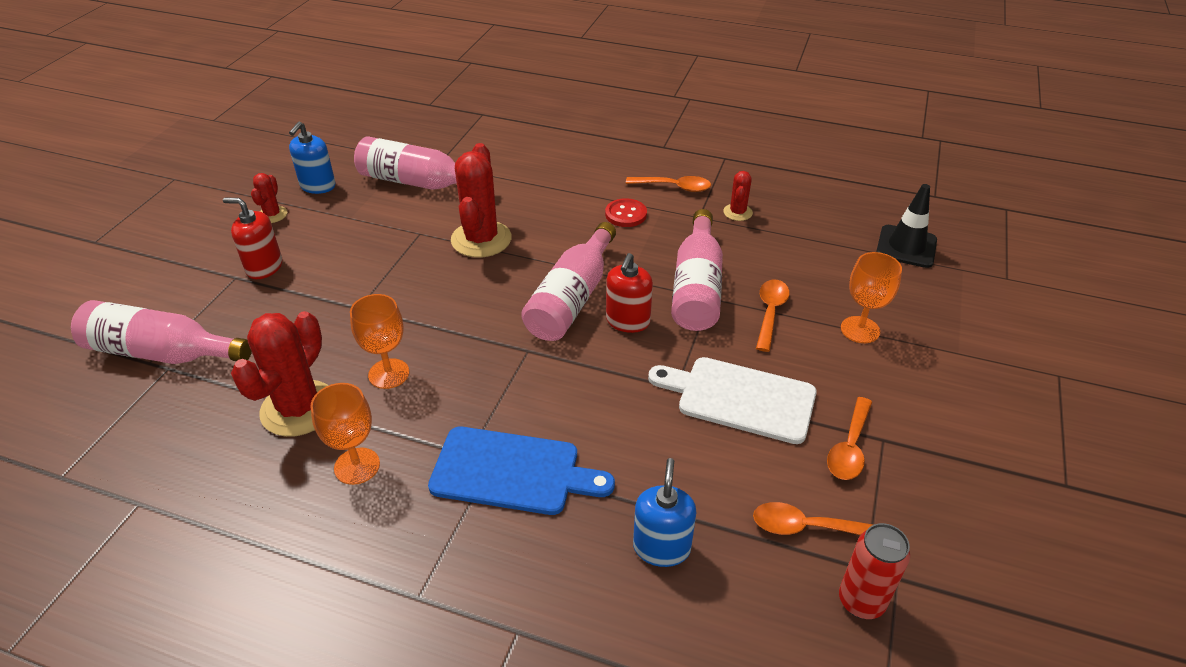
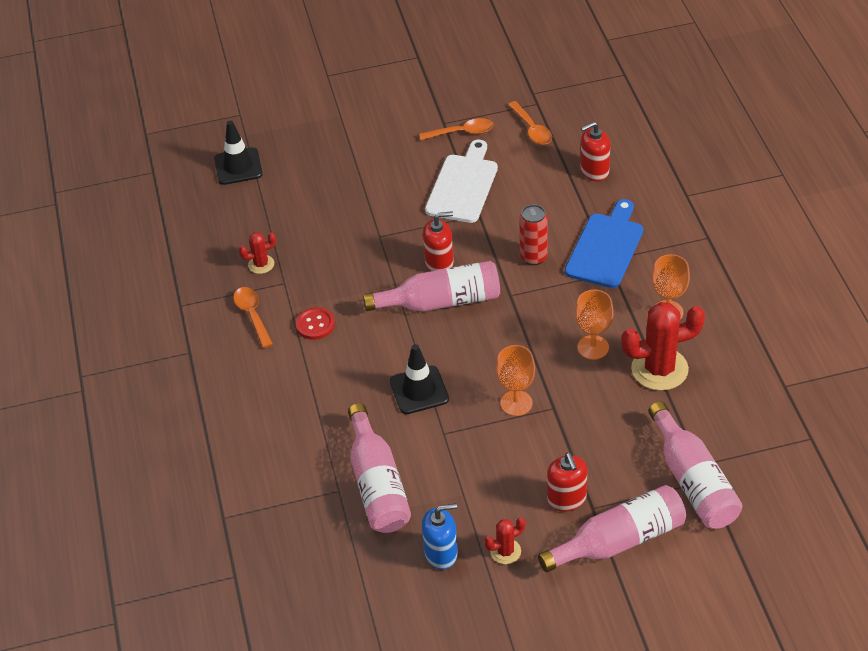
camera: 120 degrees left, 5 degrees up
(481, 239) = (419, 390): red cactus -> black traffic cone
(512, 472) = (606, 247): blue cutting board -> blue cutting board turned 45 degrees clockwise
(661, 547) = (594, 171): blue soap dispenser -> red soap dispenser
(696, 287) = (373, 247): pink bottle -> pink bottle (619, 541)
(740, 398) = (463, 185): white cutting board -> white cutting board turned 150 degrees counterclockwise
(770, 312) = (371, 203): orange spoon -> none
(860, 330) = (353, 159): orange goblet -> orange goblet (516, 403)
(861, 601) = (557, 99): red can -> red can (533, 257)

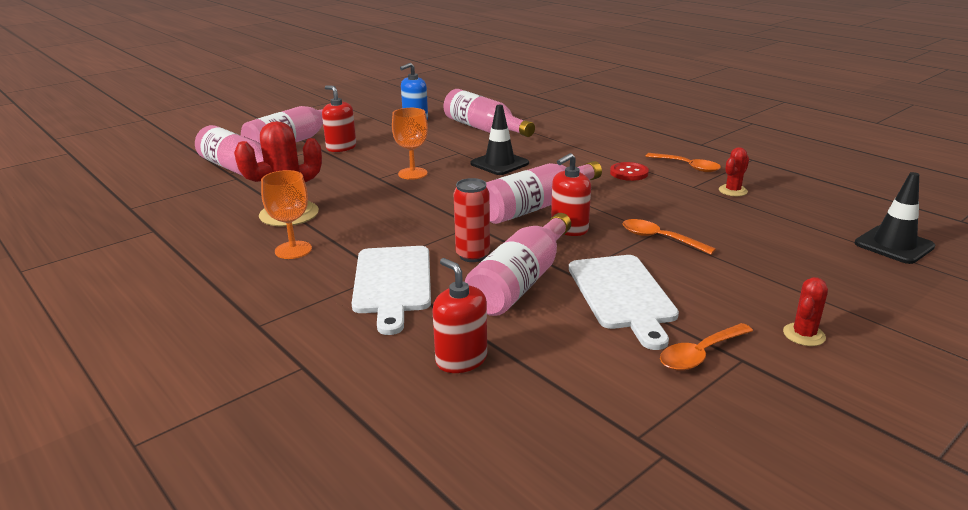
camera: 150 degrees right, 20 degrees down
(505, 551) = (372, 126): red cactus -> red cactus (804, 335)
(517, 219) = (521, 281): none -> pink bottle
(532, 129) = (604, 390): orange spoon -> orange spoon (659, 239)
(593, 347) = (363, 212): orange goblet -> none
(594, 171) = (461, 359): red soap dispenser -> red soap dispenser turned 75 degrees counterclockwise
(606, 247) = (392, 283): blue cutting board -> white cutting board

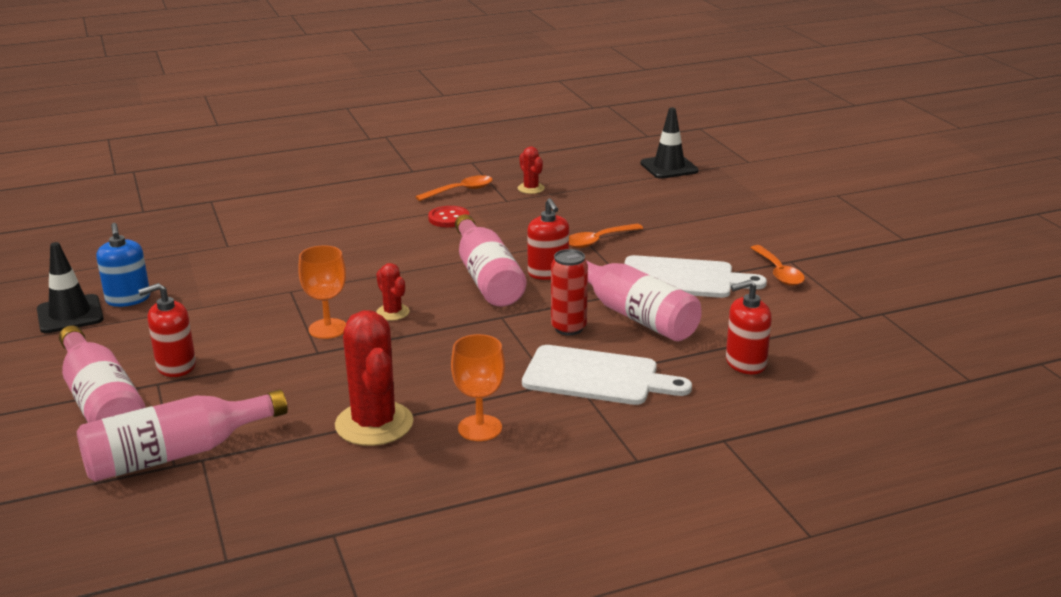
camera: 70 degrees left, 0 degrees up
(484, 129) = (230, 262): pink bottle -> none
(499, 163) = (353, 274): black traffic cone -> black traffic cone (70, 314)
(804, 335) = (770, 233): red cactus -> red cactus (392, 312)

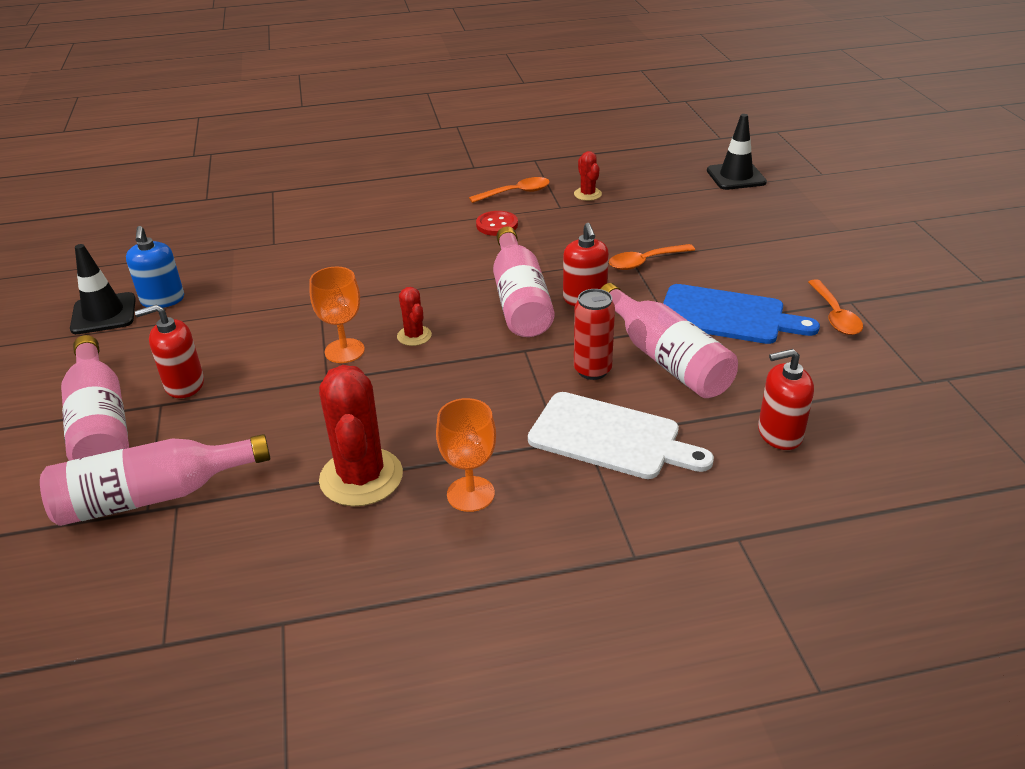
camera: 10 degrees right, 10 degrees up
(683, 278) = (727, 316): white cutting board -> blue cutting board

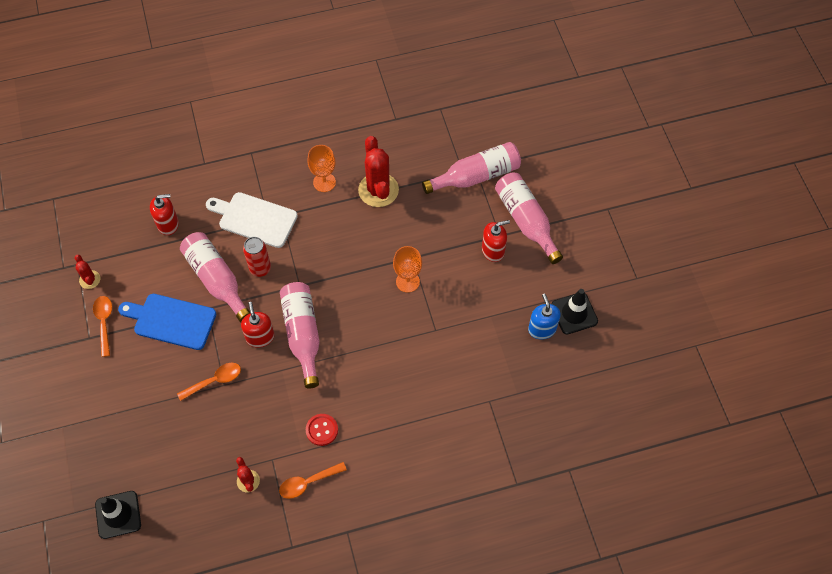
camera: 175 degrees right, 25 degrees up
(414, 336) = (367, 296): red cactus -> red cactus (90, 279)

